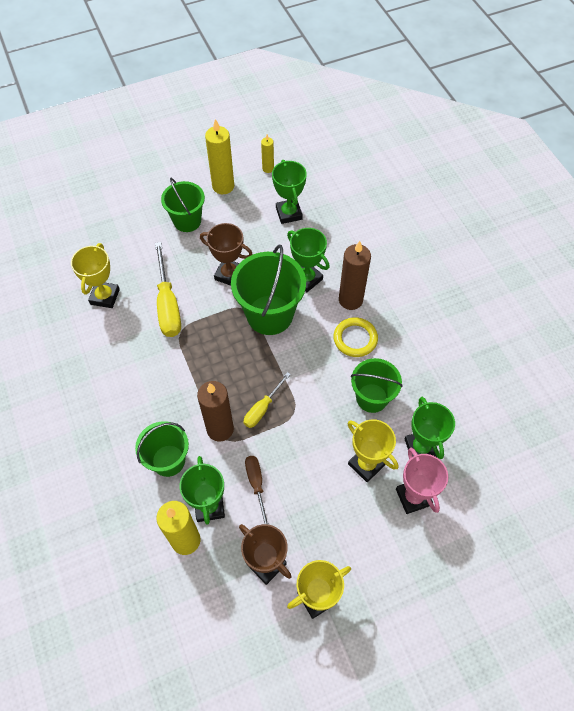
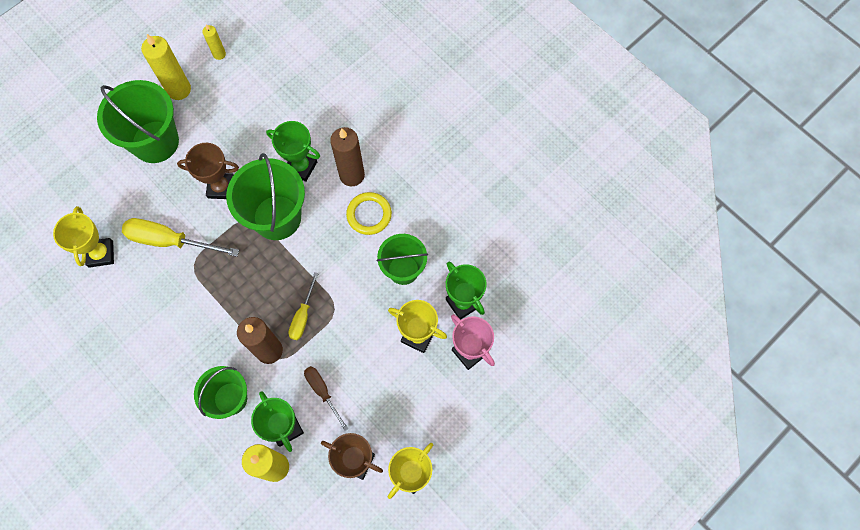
camera: 20 degrees left, 10 degrees up
(168, 304) = (170, 241): yellow screwdriver -> yellow screwdriver turned 135 degrees clockwise
(187, 221) = (155, 142): green bucket -> green bucket, size x1.55
(289, 213) = (259, 99): green trophy -> none

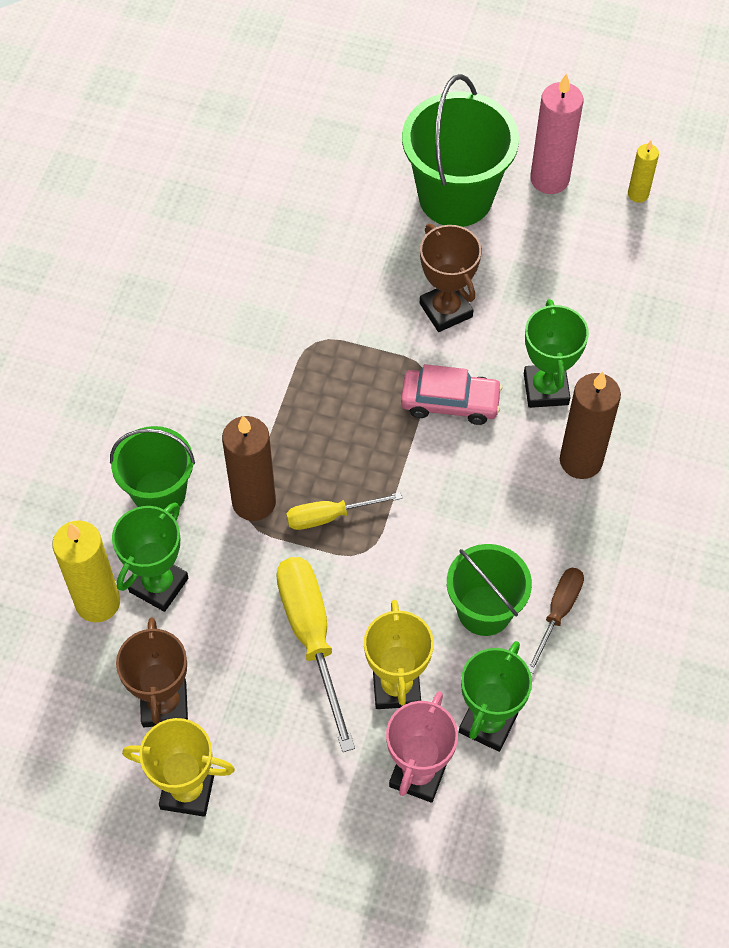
camera: 60 degrees right, 10 degrees down
(101, 254) = (260, 229): yellow trophy -> none
(170, 241) = (330, 295): yellow screwdriver -> yellow screwdriver (311, 637)
(179, 89) = (549, 179): yellow candle -> pink candle
(277, 217) = (450, 402): green bucket -> pink car
(322, 392) = (237, 603): brown screwdriver -> brown screwdriver (558, 612)
(369, 214) = (536, 517): yellow ring -> none

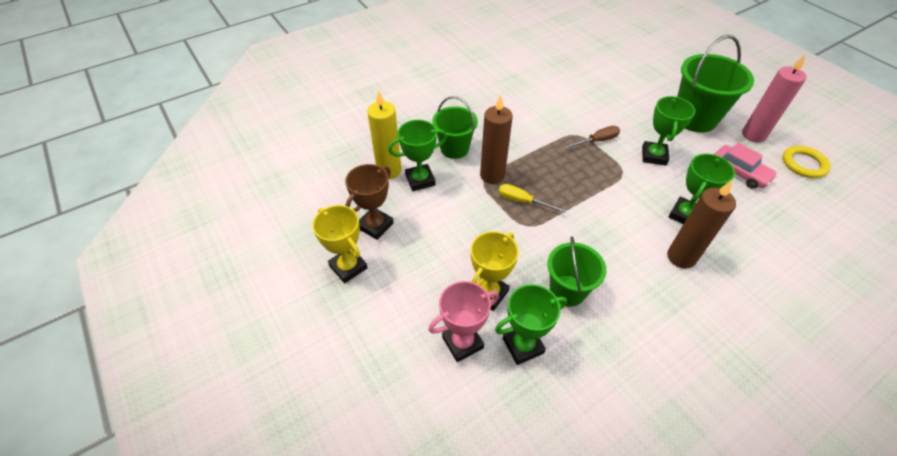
camera: 40 degrees right, 10 degrees down
(311, 637) = (467, 243): yellow screwdriver -> none
(446, 310) = (654, 156): brown trophy -> green trophy
(450, 402) = (625, 192): pink car -> pink car (739, 172)
(558, 612) = (610, 319): brown screwdriver -> brown screwdriver (597, 141)
(638, 194) = (803, 164): yellow candle -> yellow ring

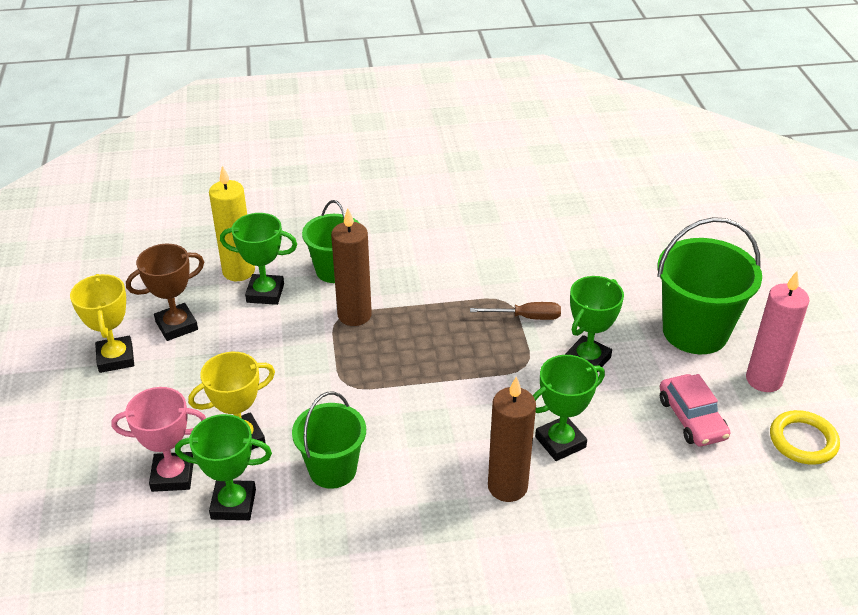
camera: 25 degrees right, 10 degrees down
(522, 201) = (365, 356): yellow screwdriver -> none

